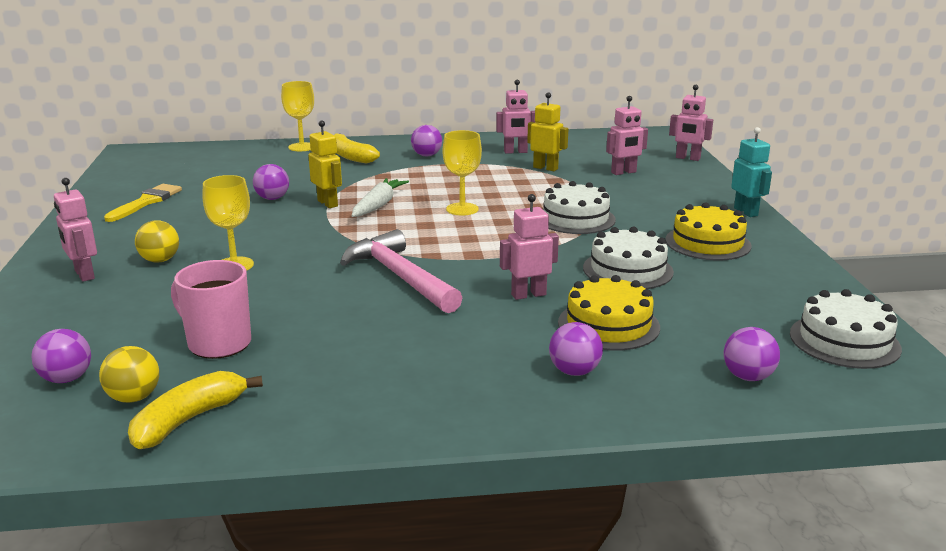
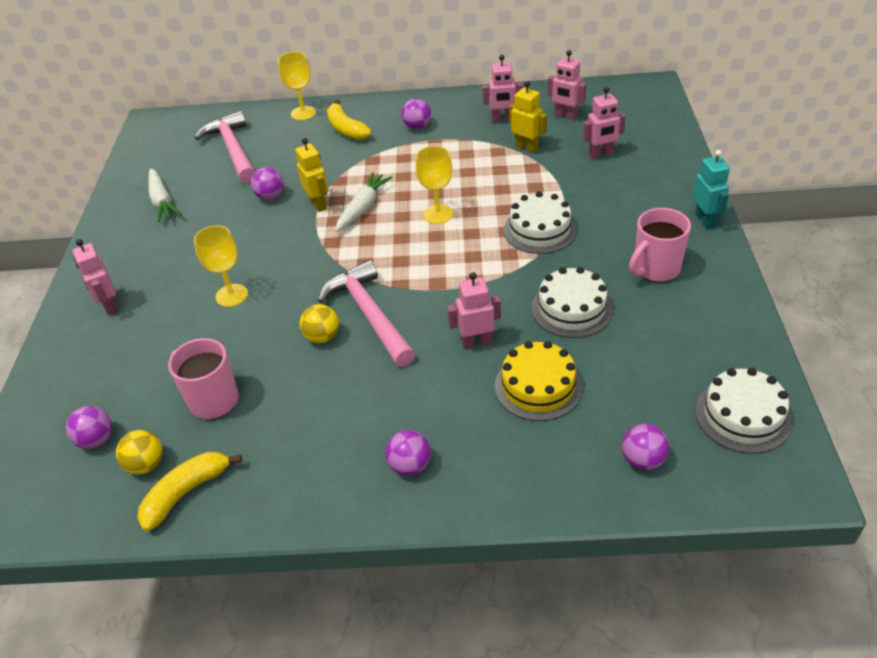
camera: 10 degrees right, 20 degrees up
(146, 202) = (162, 201): yellow brush -> white carrot
(160, 260) = (171, 287): yellow ball -> yellow ball (322, 337)
(226, 169) = (233, 150): none -> pink hammer
(574, 371) = (496, 447): purple ball -> purple ball (410, 465)
(687, 158) = (670, 130): pink robot -> pink robot (566, 116)
(707, 243) = (655, 269): yellow cake -> pink mug

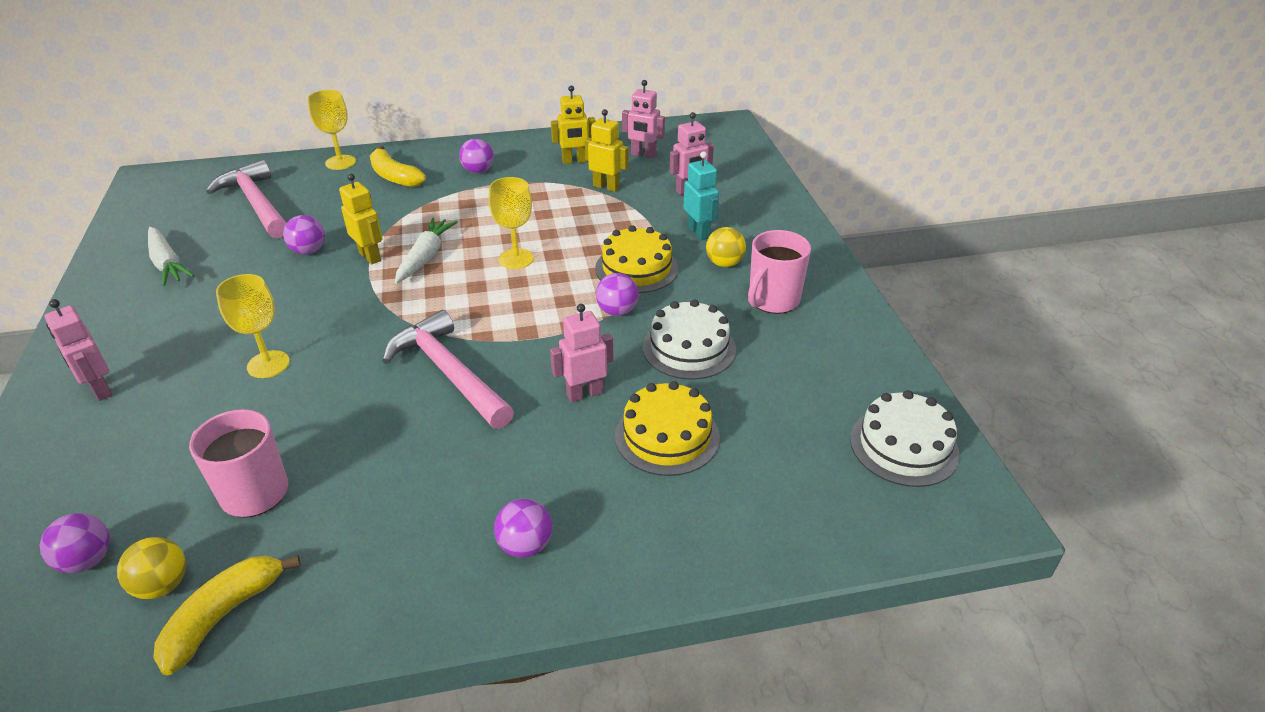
camera: 15 degrees left, 5 degrees down
(322, 337) = (392, 403): yellow ball -> yellow ball (724, 263)
(502, 120) = (574, 161): pink robot -> yellow robot
(540, 230) = (636, 268): white cake -> yellow cake
(643, 460) = (805, 507): purple ball -> purple ball (617, 311)
(705, 220) = (814, 249): turquoise robot -> turquoise robot (699, 232)

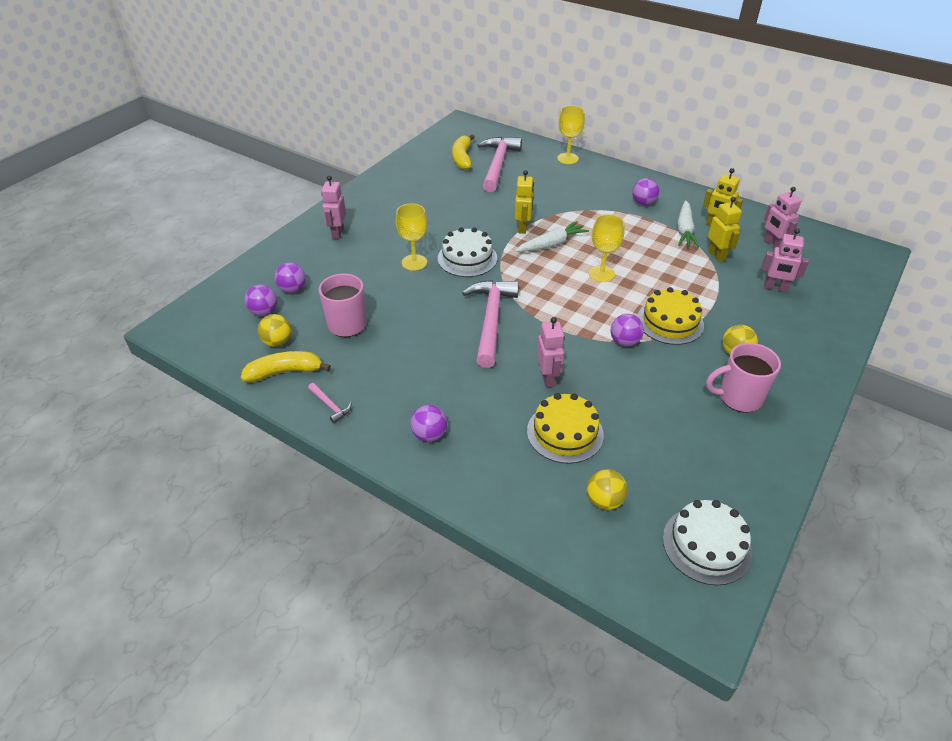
camera: 45 degrees right, 5 degrees up
(167, 264) = (423, 180): white carrot -> white carrot (684, 230)
(309, 251) = (495, 207): purple ball -> purple ball (292, 289)
(350, 608) = (330, 405): none -> pink hammer
(394, 176) = (588, 182): yellow banana -> yellow banana (462, 158)
(584, 393) = (548, 378): pink robot -> pink robot turned 60 degrees clockwise
(689, 348) = (641, 392): white cake -> white cake (467, 258)
(699, 232) = (744, 322): turquoise robot -> none
(781, 474) = (604, 501): none -> yellow ball

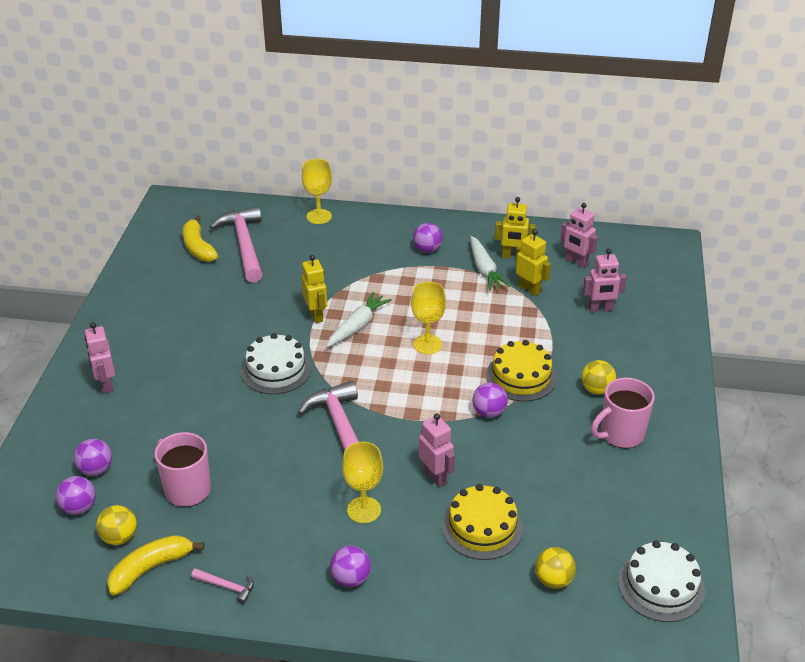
camera: 25 degrees left, 5 degrees down
(414, 262) = (219, 393): yellow goblet -> yellow goblet (364, 510)

